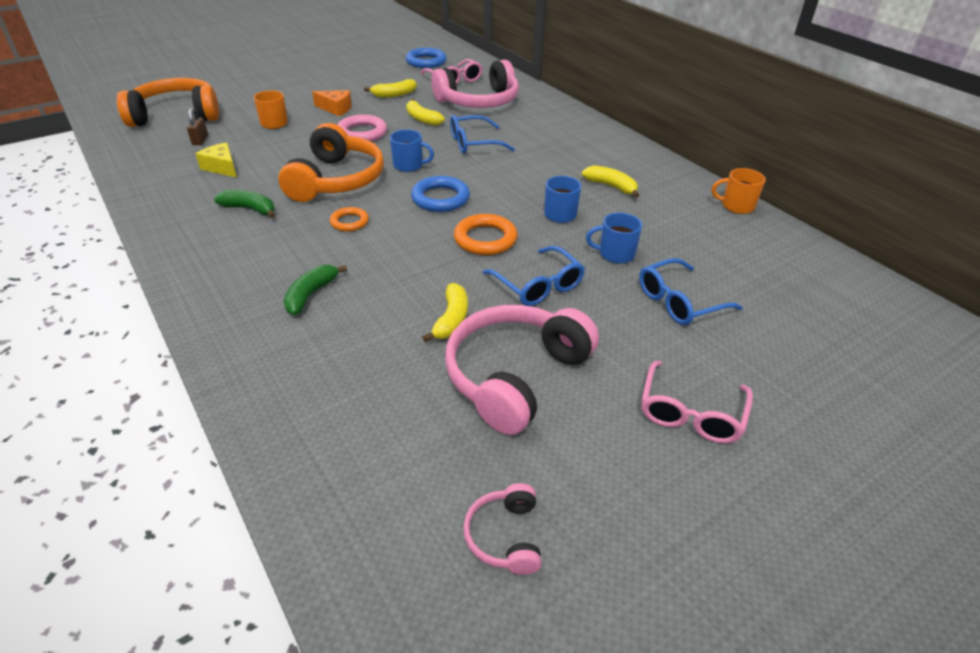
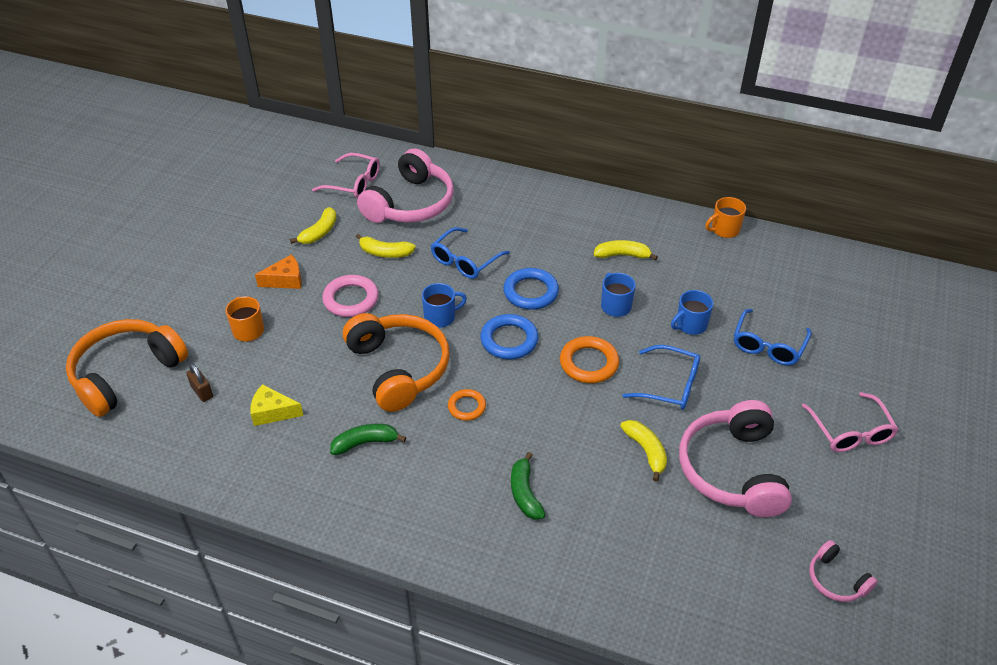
camera: 35 degrees left, 5 degrees up
(426, 62) = (295, 169): blue ring -> blue ring (530, 292)

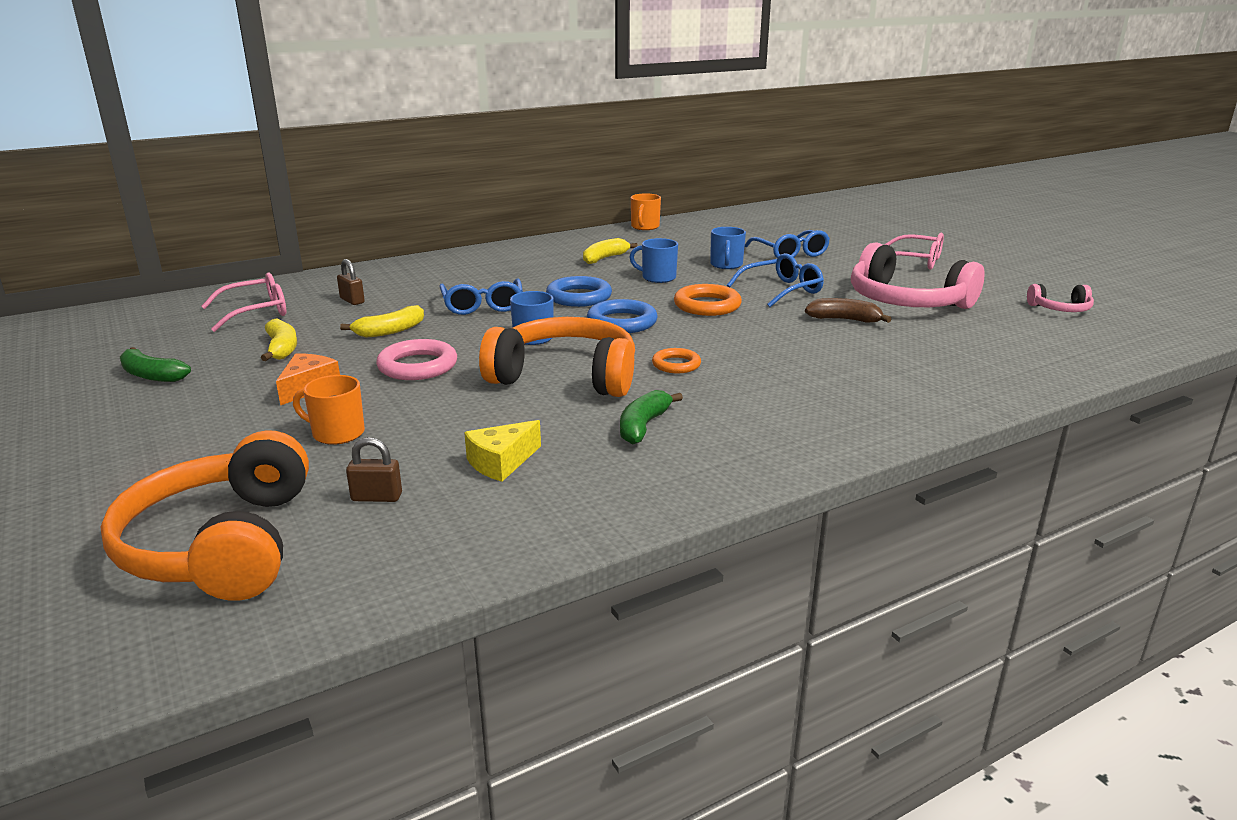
camera: 50 degrees left, 20 degrees down
(411, 204) = (352, 301): pink headphones -> brown padlock
(525, 493) = (829, 377): green banana -> green banana (151, 375)
(646, 451) = (844, 320): yellow banana -> brown banana

